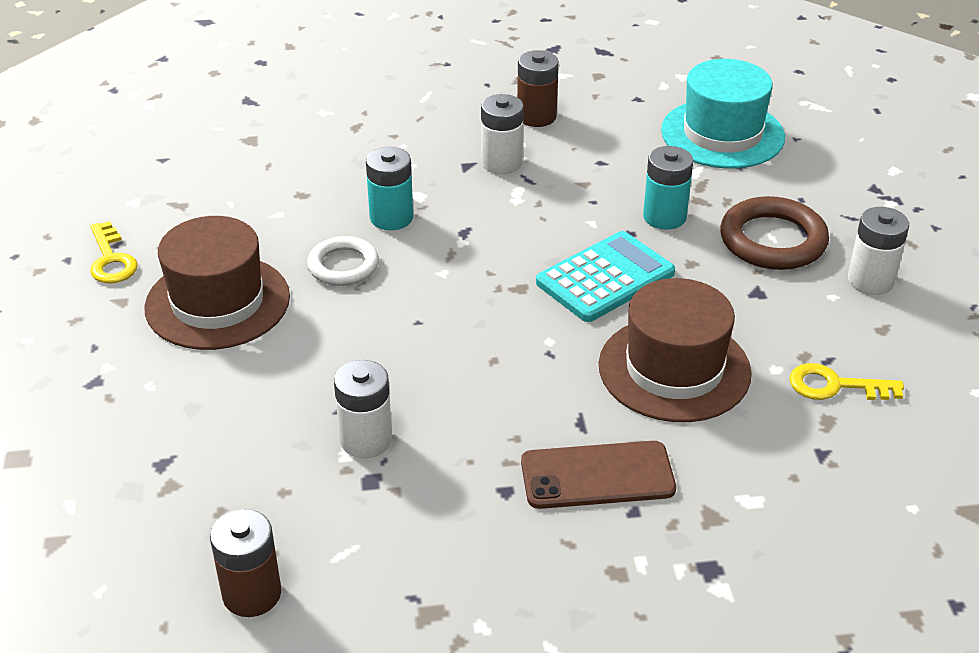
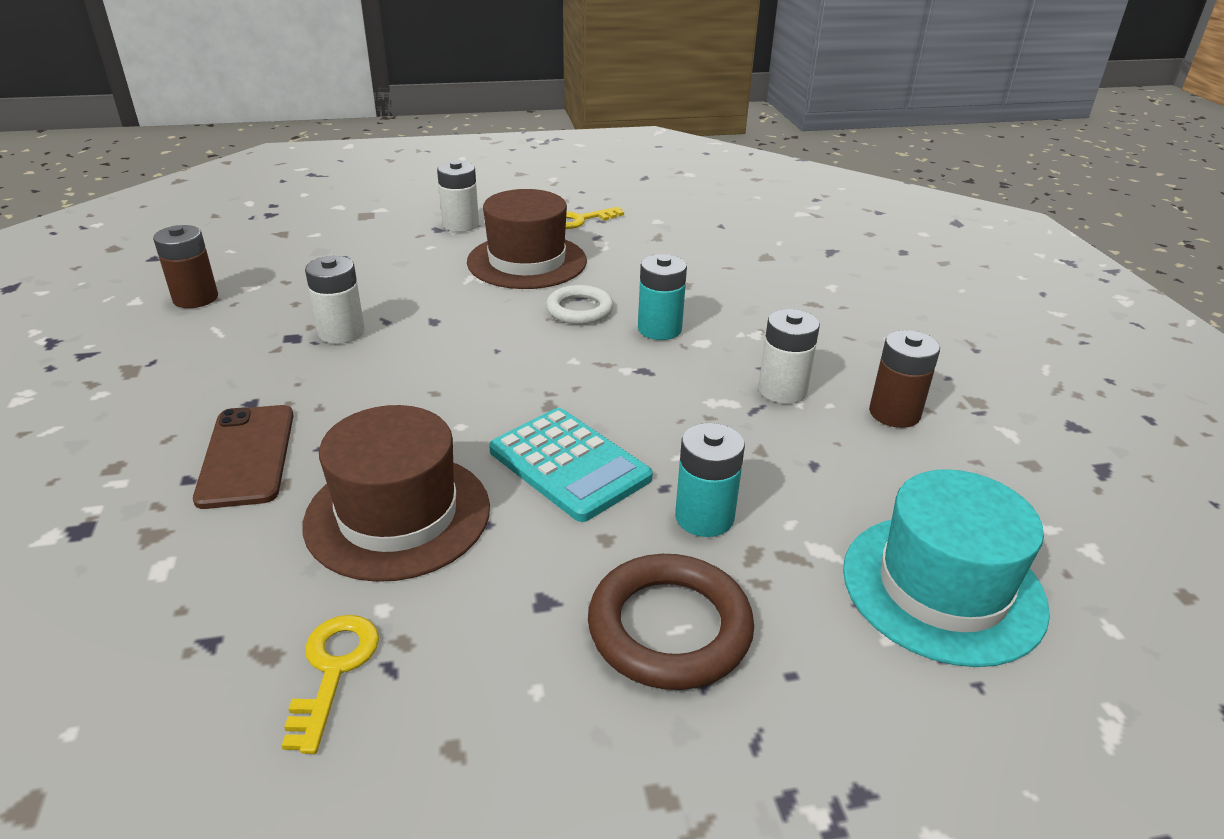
camera: 85 degrees right, 5 degrees down
(870, 280) = (577, 748): white battery -> white battery (460, 225)

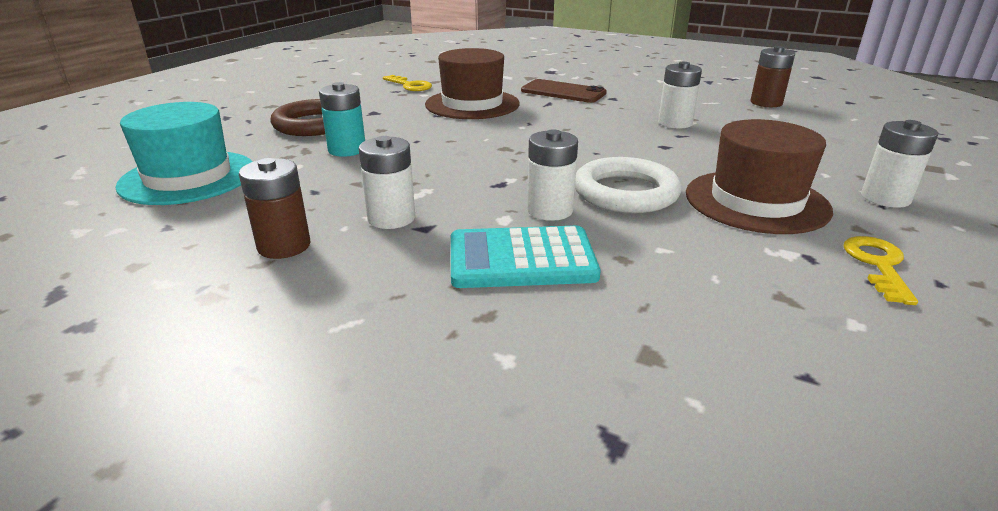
camera: 130 degrees right, 5 degrees down
(569, 464) = (444, 137): turquoise calculator -> turquoise calculator (521, 259)
(579, 310) = (625, 192): white ring -> white ring, size x1.54
(659, 329) = (550, 210): turquoise battery -> white battery

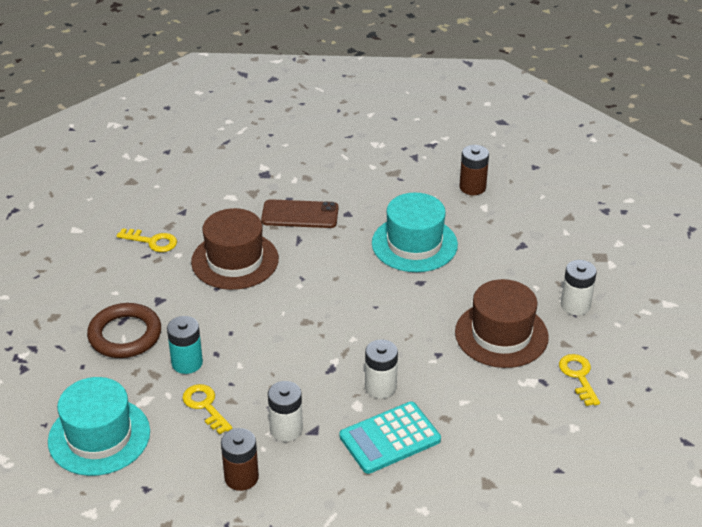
camera: 25 degrees left, 10 degrees up
(324, 180) = (205, 406): none -> yellow key
(625, 192) = (418, 351): white ring -> none
(675, 123) = (414, 244): white battery -> turquoise hat

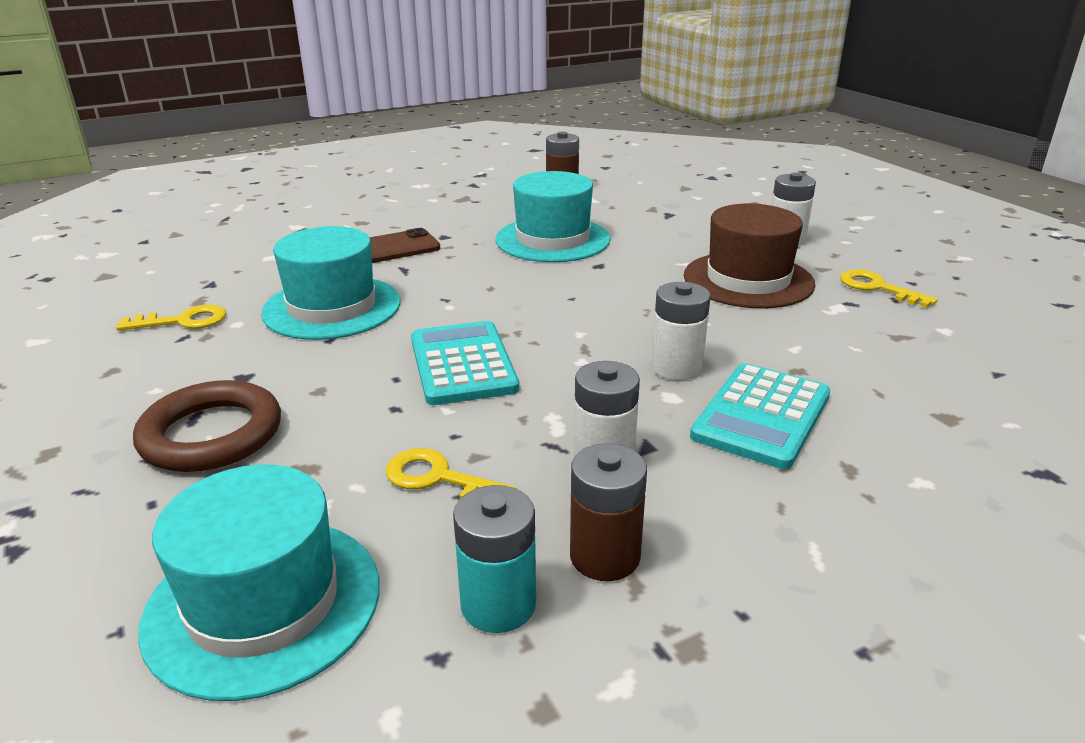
camera: 30 degrees left, 10 degrees down
(187, 363) = (355, 434): turquoise battery -> turquoise battery (498, 604)
(235, 260) = (332, 307): brown hat -> turquoise hat
(271, 336) = (462, 364): none -> turquoise calculator

